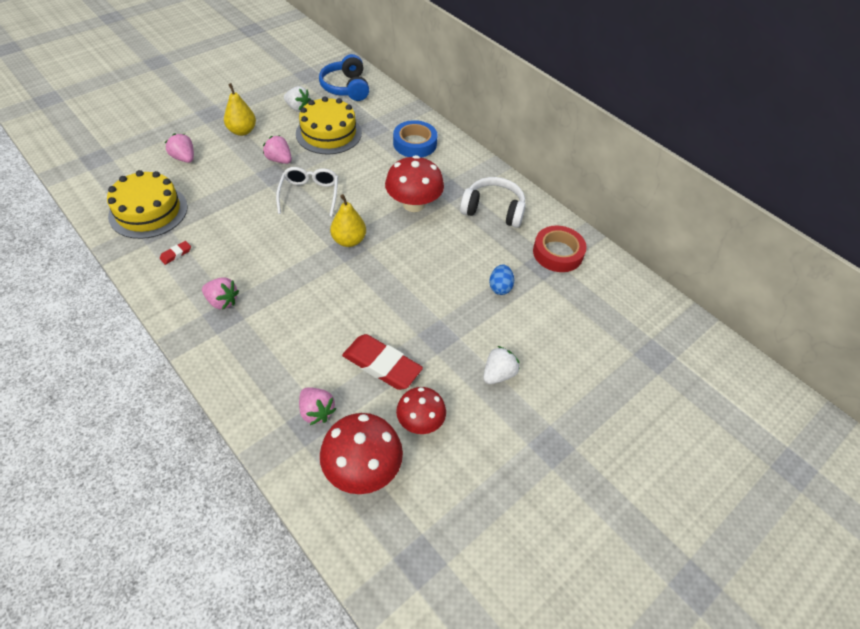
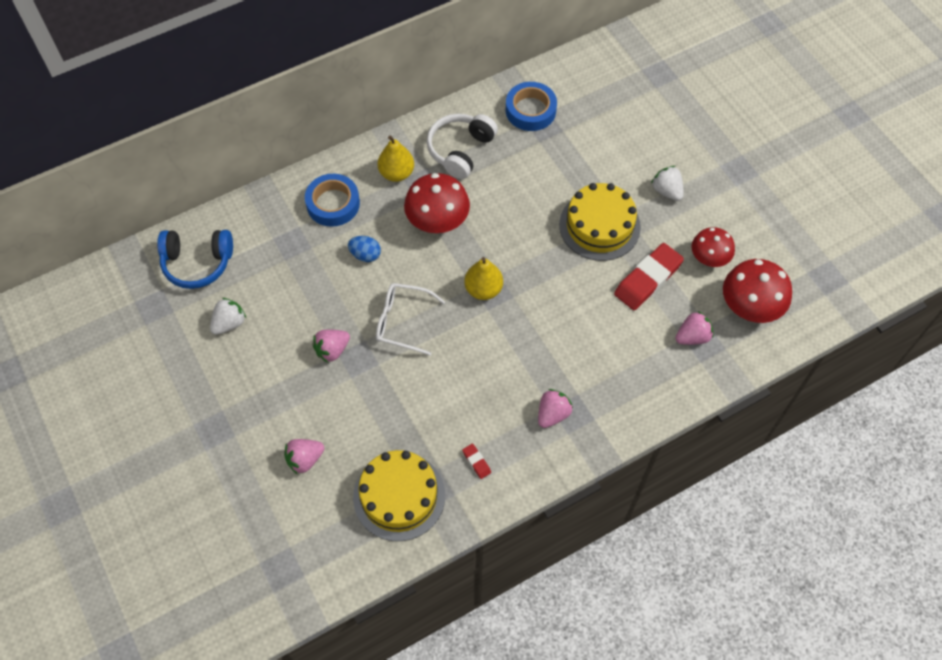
camera: 75 degrees left, 10 degrees up
(242, 131) = (263, 391): yellow pear -> yellow pear (396, 173)
(328, 133) = (291, 292): yellow cake -> yellow cake (599, 226)
(500, 287) = (568, 168): blue egg -> blue egg (365, 255)
(557, 253) = (530, 110): red tape -> blue tape

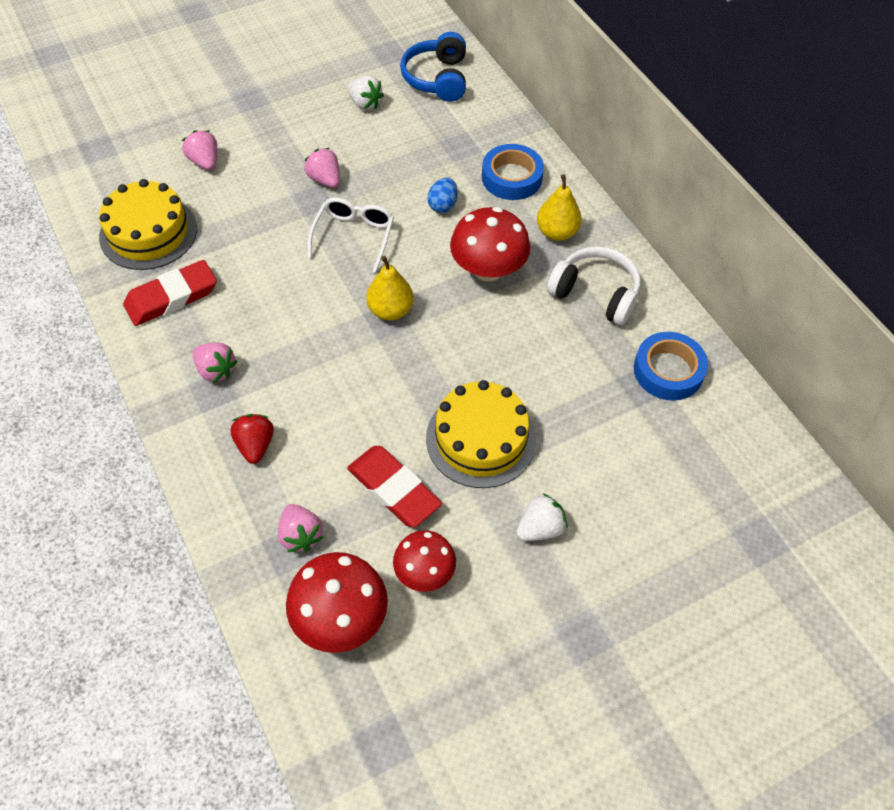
camera: 90 degrees right, 5 degrees down
(476, 462) = (171, 297): red eraser -> red eraser, size x2.33
(621, 375) = (255, 445): none -> red strawberry

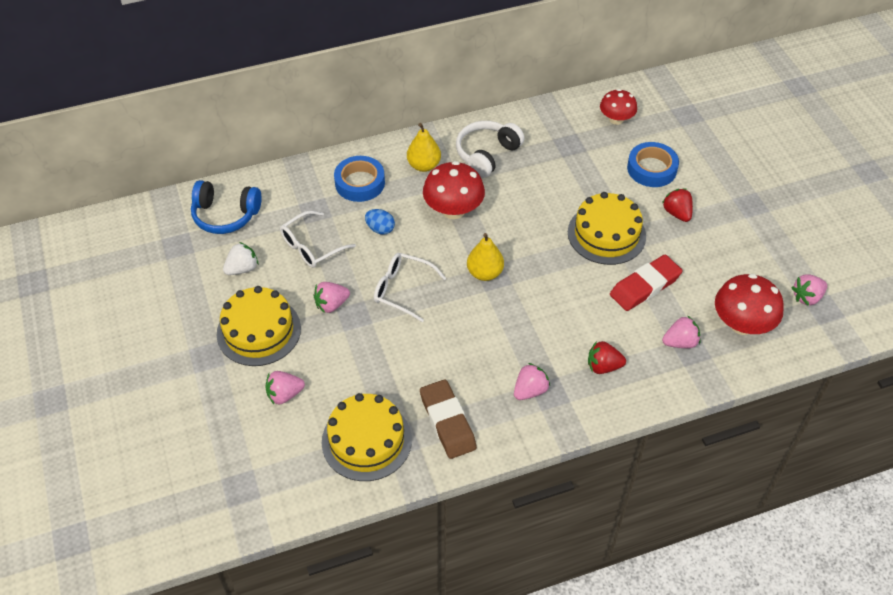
camera: 80 degrees left, 5 degrees down
(171, 297) = (447, 422): red eraser -> brown eraser
(284, 129) = (259, 331): none -> yellow cake
(402, 717) = (807, 297): none -> pink strawberry
(405, 151) = (311, 247): none -> white glasses
(424, 572) = (708, 276): red mushroom -> red mushroom (616, 119)
(540, 528) = (677, 213): white strawberry -> red strawberry
(668, 371) = (559, 130): blue tape -> blue tape (651, 169)

